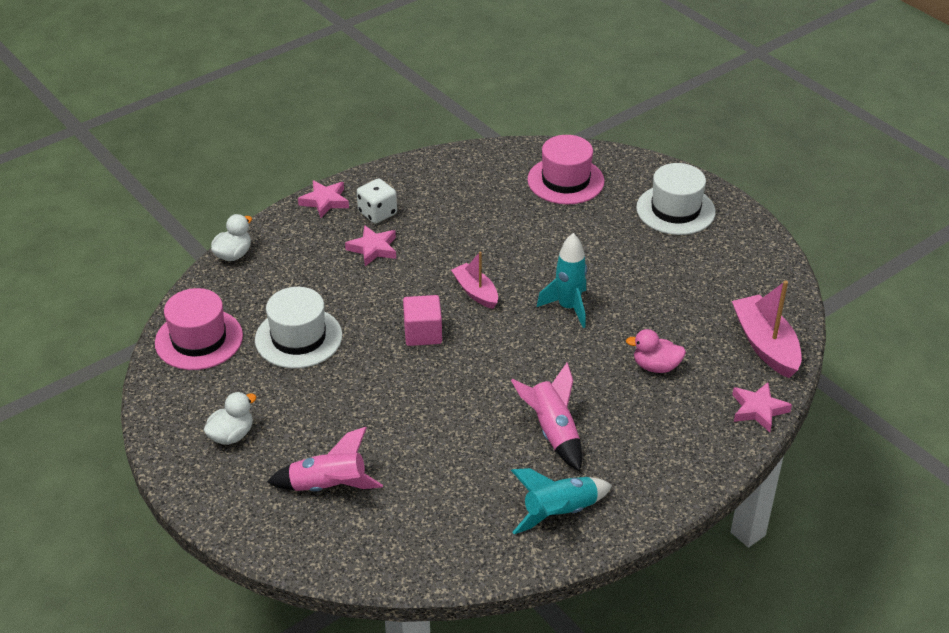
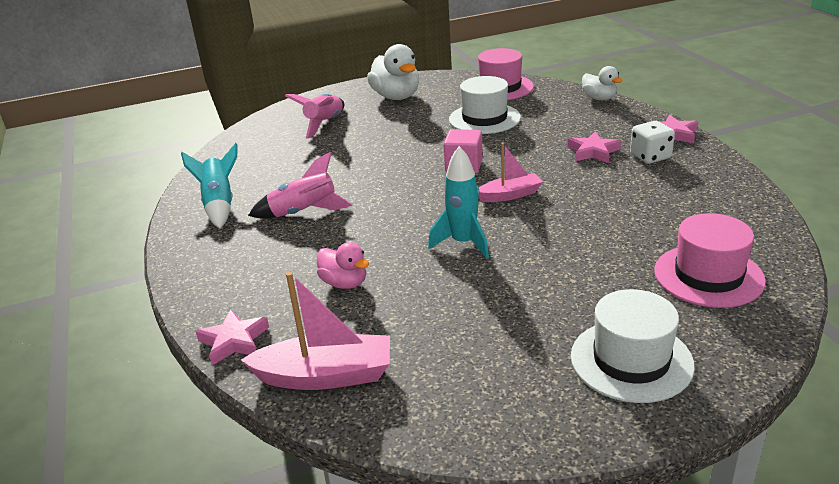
camera: 110 degrees right, 10 degrees down
(231, 435) = (396, 97): white duck -> white duck, size x1.69
(656, 366) = (344, 283): pink duck -> pink duck turned 105 degrees clockwise

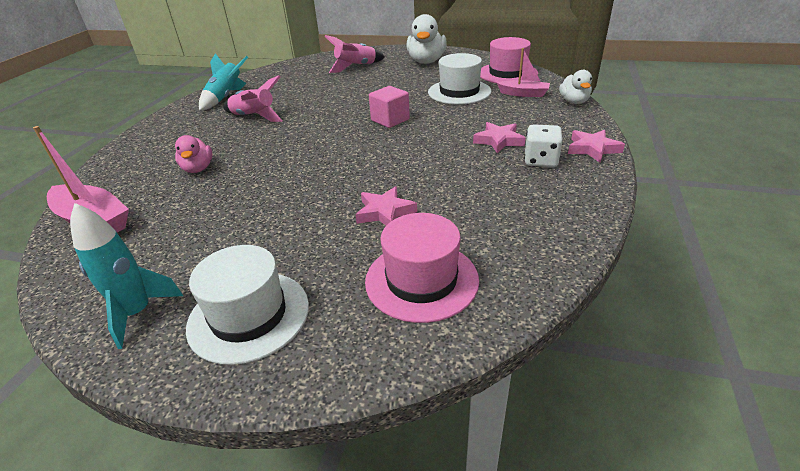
camera: 35 degrees right, 5 degrees up
(234, 341) = (98, 178): pink star -> pink star (385, 212)
(463, 243) = (300, 172): turquoise rocket -> turquoise rocket (138, 313)
(510, 195) = (385, 151): pink boat -> pink boat (523, 94)

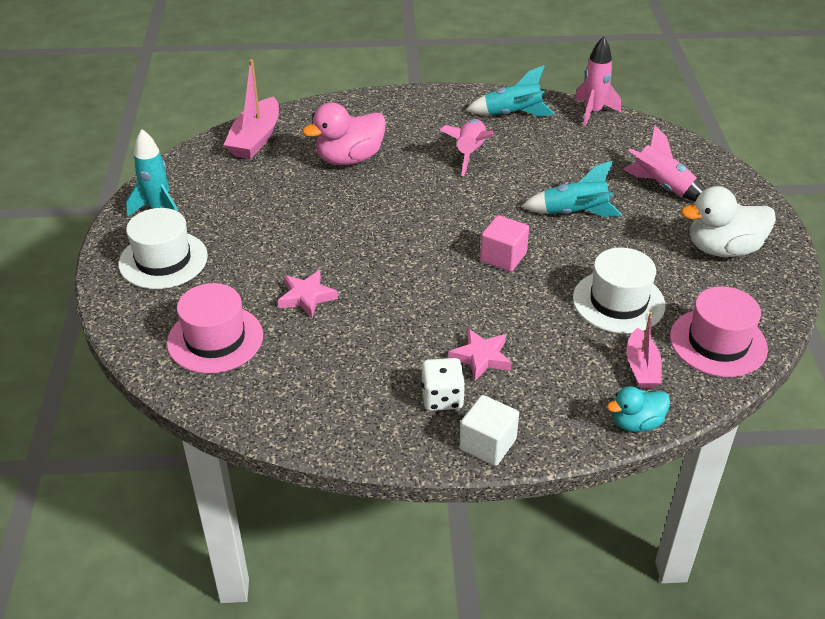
camera: 70 degrees right, 5 degrees up
(198, 169) = (349, 159): pink duck -> pink duck, size x1.69
(257, 74) = (593, 112): none -> pink rocket
(360, 92) = (574, 213): none -> turquoise rocket
(574, 101) = (636, 423): white duck -> turquoise duck
(592, 149) = (488, 444): pink star -> white cube

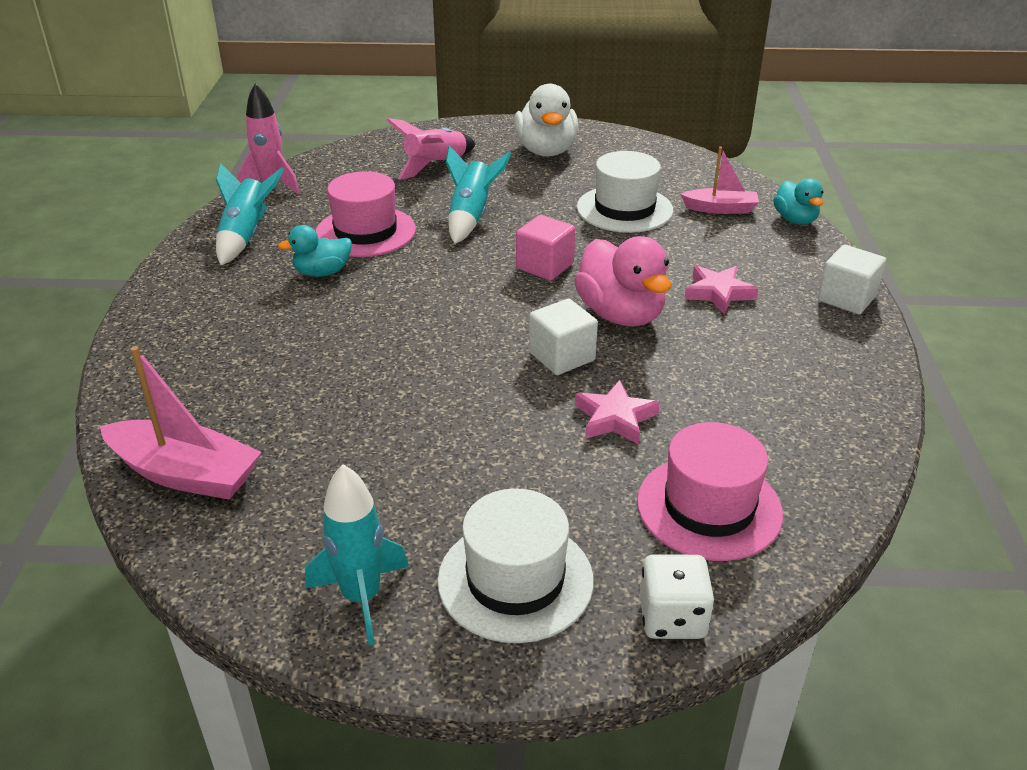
camera: 85 degrees left, 5 degrees down
(349, 159) = (292, 372): pink duck -> pink duck (620, 314)
(377, 270) = (562, 356): none -> white cube
(442, 398) = (786, 321): white dice -> white dice (672, 618)
(470, 153) = (322, 272): pink rocket -> turquoise duck
(718, 342) = (681, 171): pink hat -> pink hat (365, 232)

